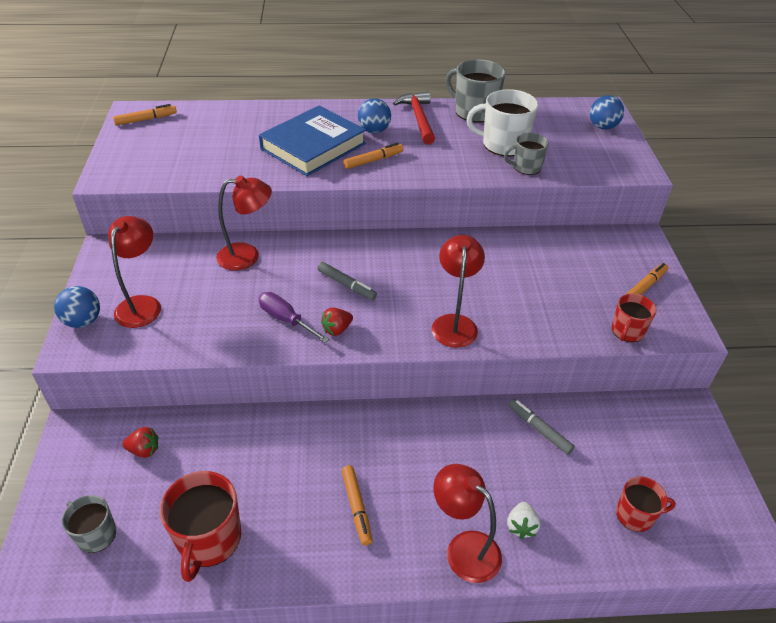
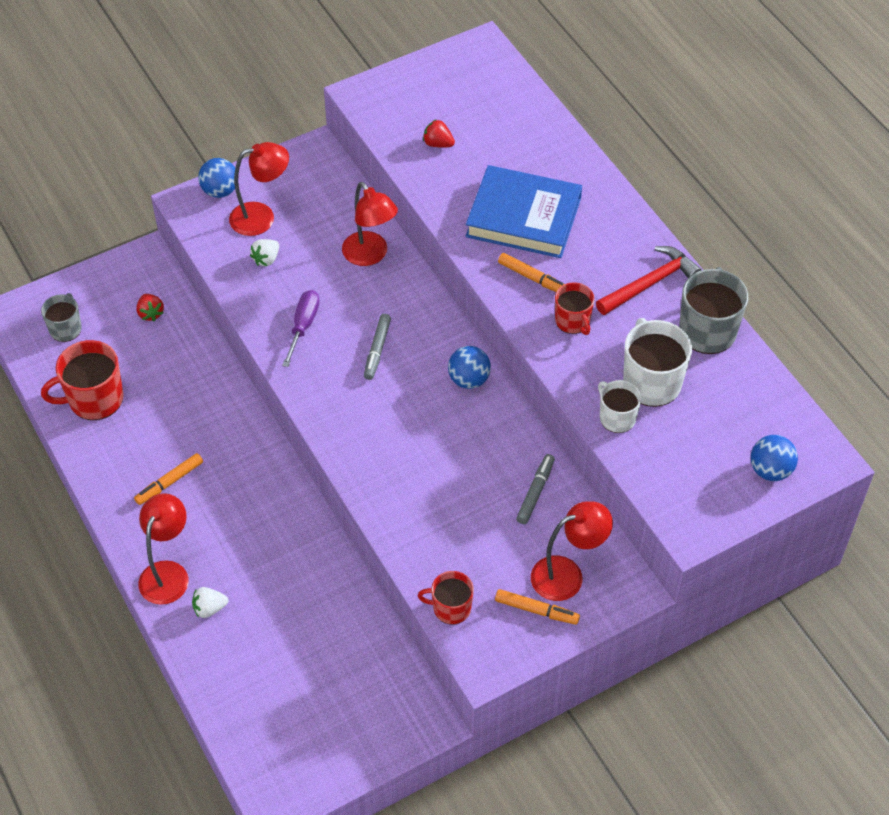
camera: 65 degrees right, 10 degrees up
(146, 119) = (475, 64): orange marker -> none
(192, 317) = (266, 259): none -> white strawberry
(337, 329) = (313, 369): red strawberry -> red strawberry (438, 144)
(374, 131) = (593, 254): blue ball -> blue ball (469, 379)
(454, 323) = (375, 456): red lamp -> red lamp (567, 574)
(526, 167) = (616, 417): grey mug -> white mug
(539, 429) = (326, 592): grey marker -> grey marker (535, 492)
(635, 515) = (265, 696): red mug -> red mug (573, 321)

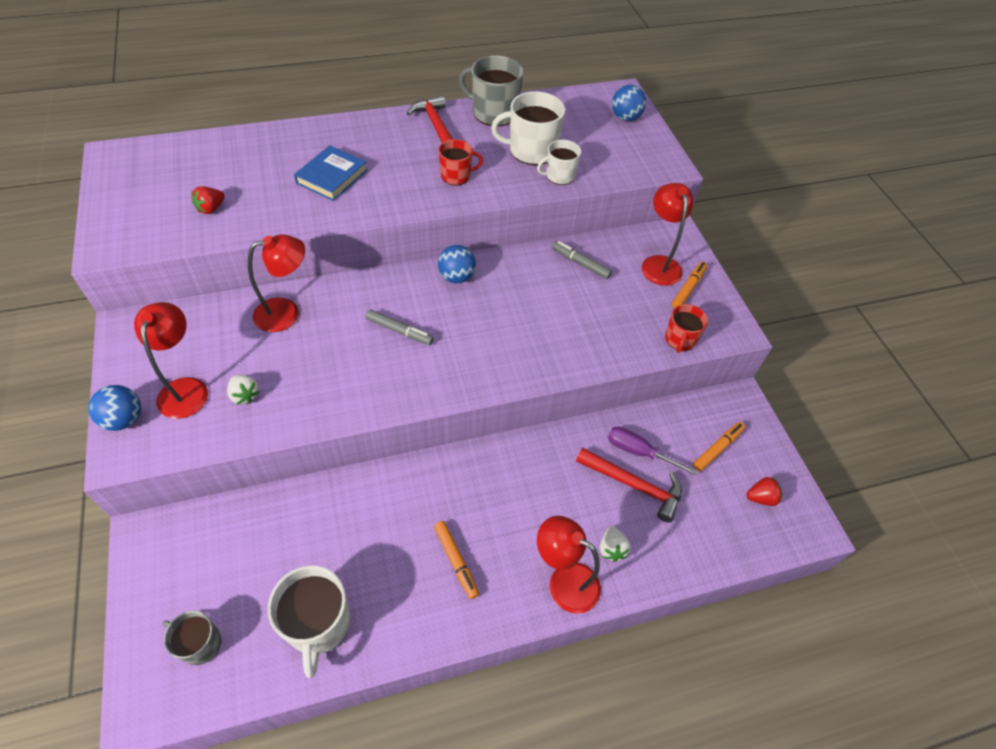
camera: 80 degrees left, 0 degrees up
(94, 399) = (318, 624): red mug -> white mug
(150, 313) = (226, 543): red strawberry -> red strawberry (761, 497)
(285, 621) = (634, 486): none -> red hammer
(303, 326) = (346, 381): purple screwdriver -> purple screwdriver (638, 452)
(523, 217) = (332, 177): blue book -> blue book, size x0.63
(533, 278) = (401, 187): orange marker -> orange marker (718, 448)

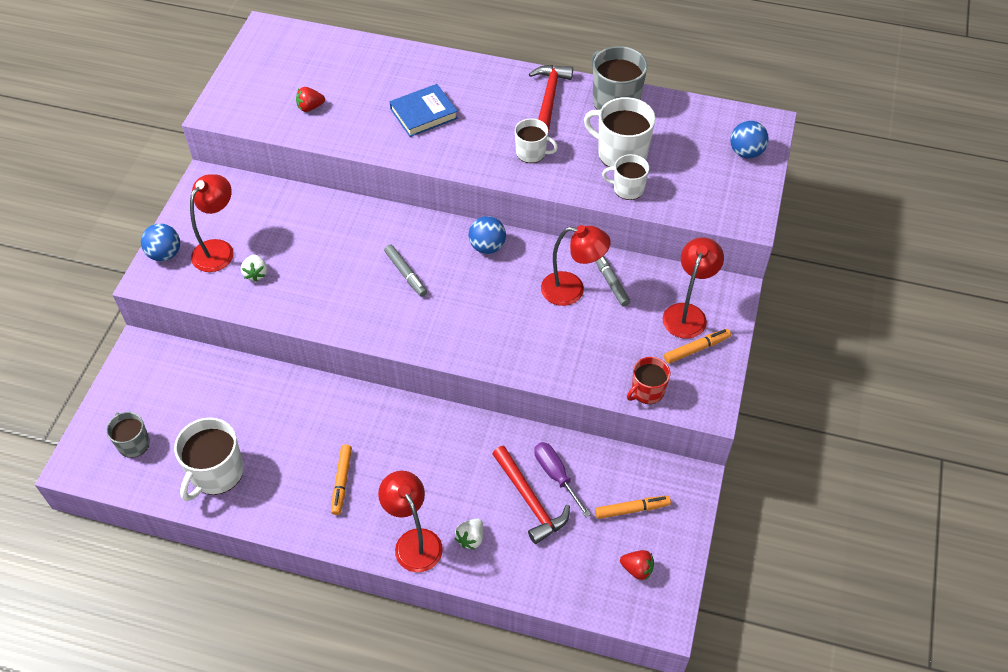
camera: 35 degrees right, 0 degrees up
(286, 312) = (328, 219): red lamp -> red lamp (572, 290)
(456, 176) = (531, 153): red mug -> white mug

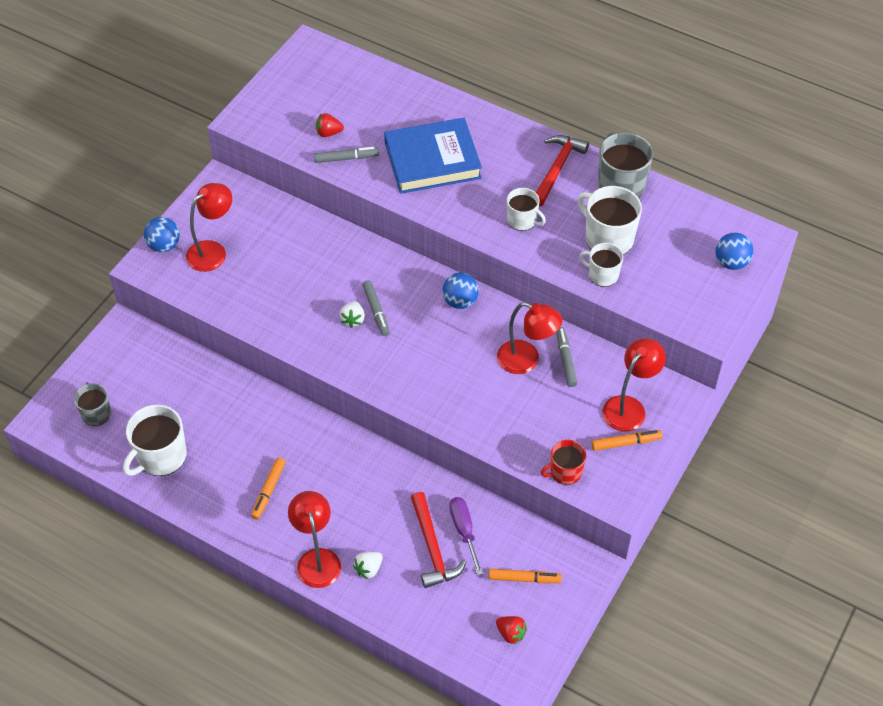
camera: 15 degrees right, 0 degrees up
(256, 274) = (240, 281): white strawberry -> white strawberry (353, 319)
(336, 128) = (346, 158): none -> grey marker
(423, 114) = (432, 160): blue book -> blue book, size x1.59

